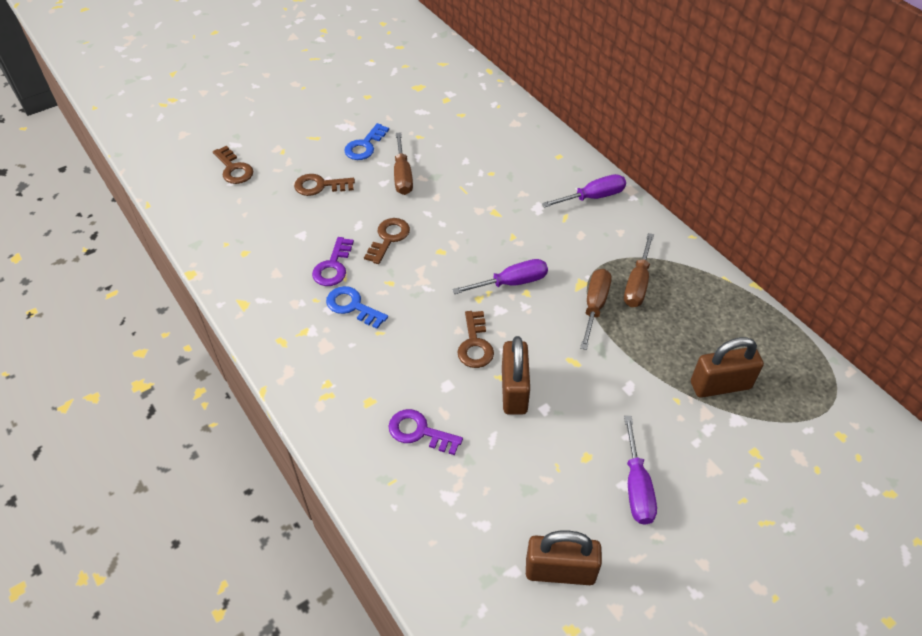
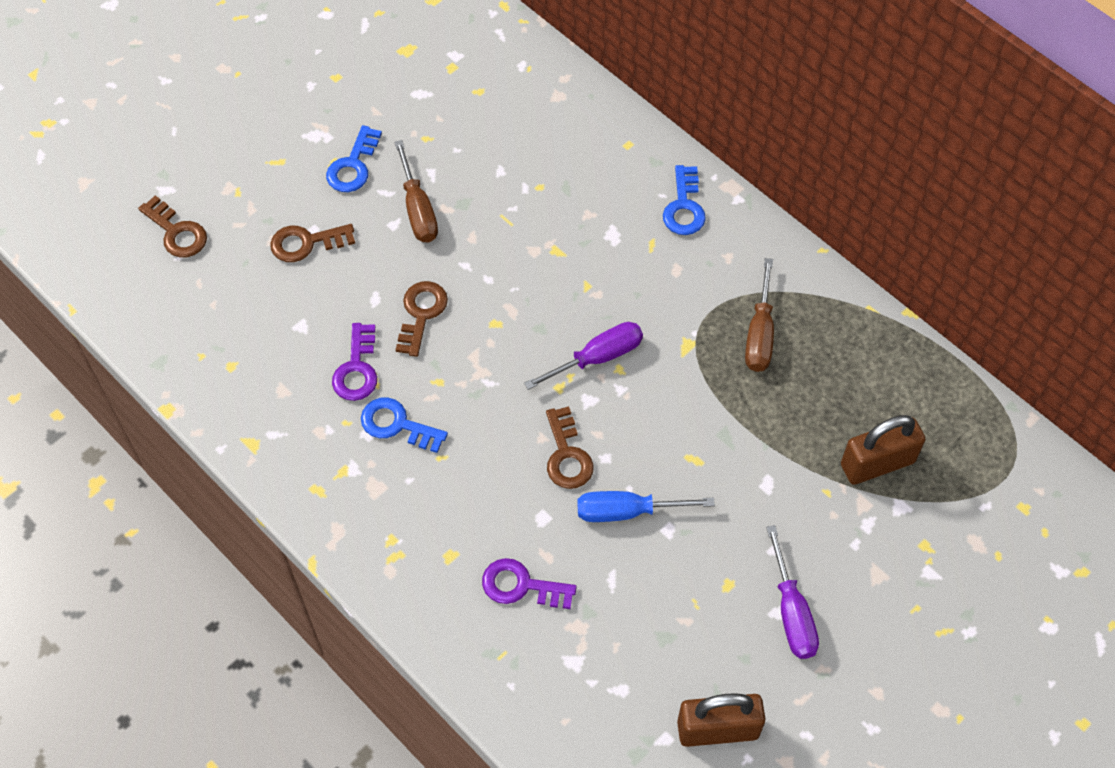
camera: 10 degrees left, 10 degrees up
(514, 390) = (627, 511): brown padlock -> blue screwdriver
(593, 197) = (684, 207): purple screwdriver -> blue key
(594, 306) = (709, 376): brown screwdriver -> none

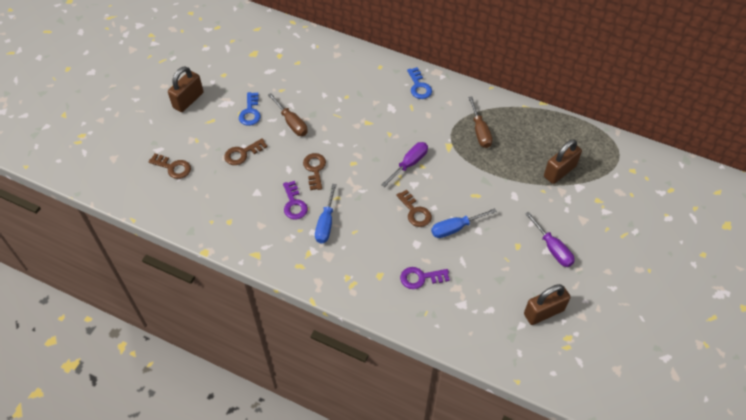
camera: 20 degrees left, 5 degrees down
(254, 109) = (188, 100): none -> brown padlock
(397, 425) = (326, 223): blue key -> blue screwdriver

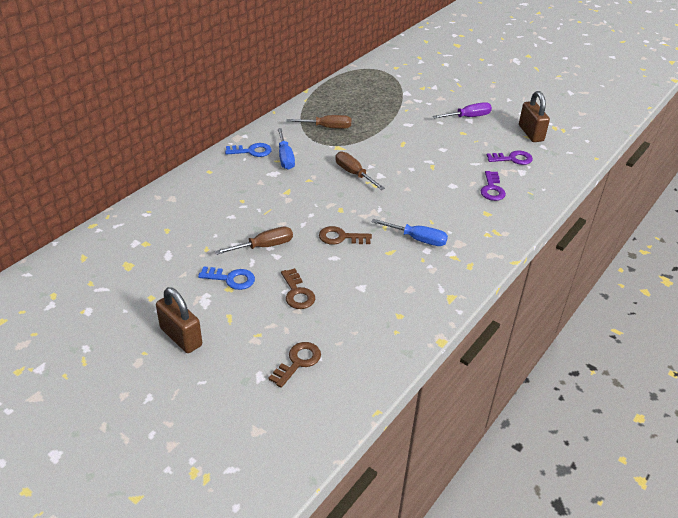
camera: 80 degrees left, 15 degrees down
(294, 204) = (386, 259): purple key -> purple key (512, 159)
(409, 164) = (354, 174): purple screwdriver -> brown screwdriver
(415, 212) = (414, 180): brown key -> none
(455, 228) = (438, 160): blue screwdriver -> blue screwdriver (285, 158)
(559, 171) = (387, 98): brown padlock -> none

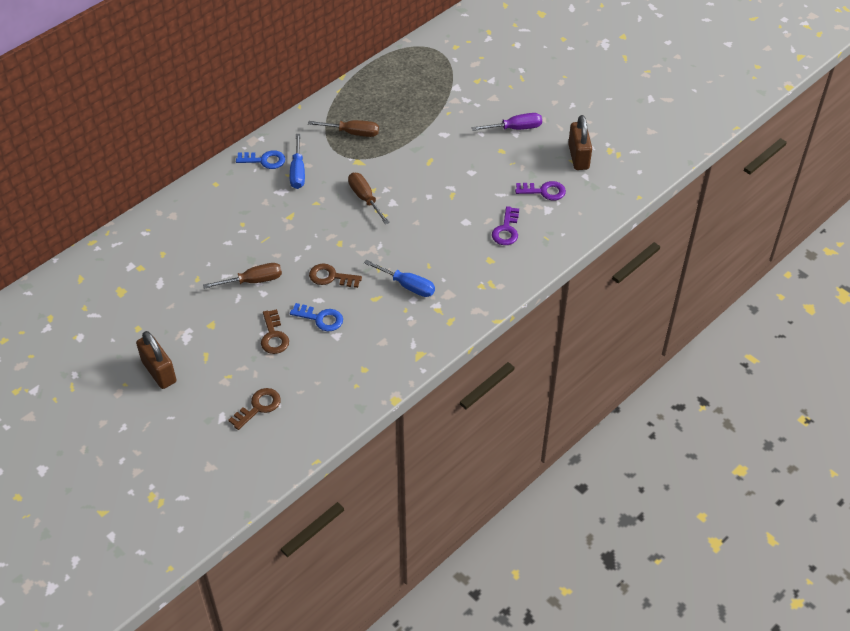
camera: 10 degrees right, 10 degrees up
(231, 279) = (215, 315): blue key -> blue key (321, 318)

